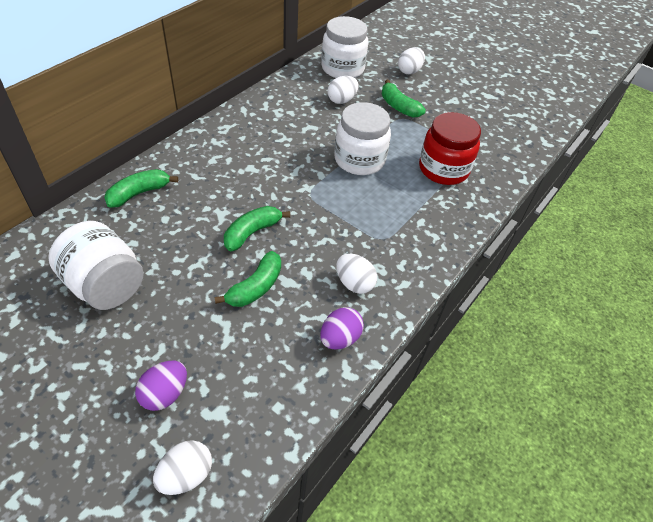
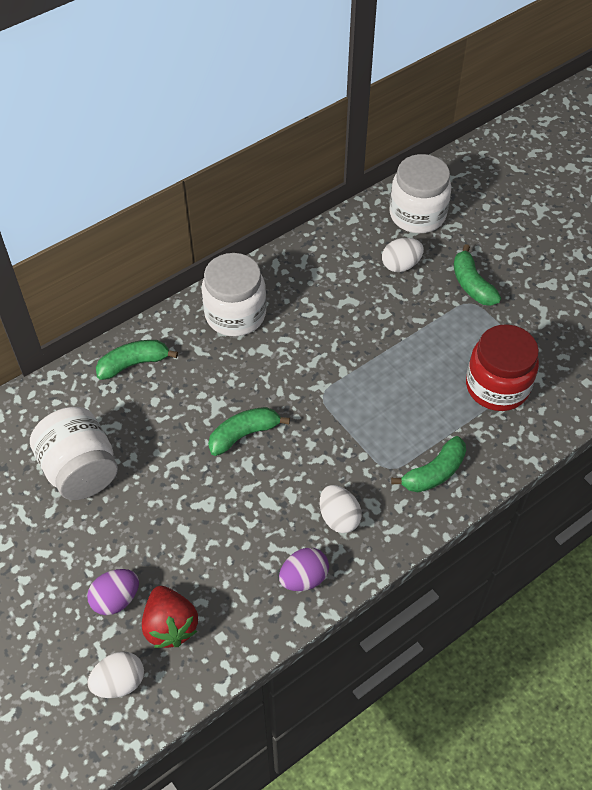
camera: 20 degrees right, 5 degrees up
(226, 407) = (170, 625): none -> red strawberry
(255, 287) = (231, 501): green banana -> green banana (434, 472)
(359, 160) = (395, 357): white jar -> white jar (235, 314)
(409, 71) = (506, 229): white egg -> none

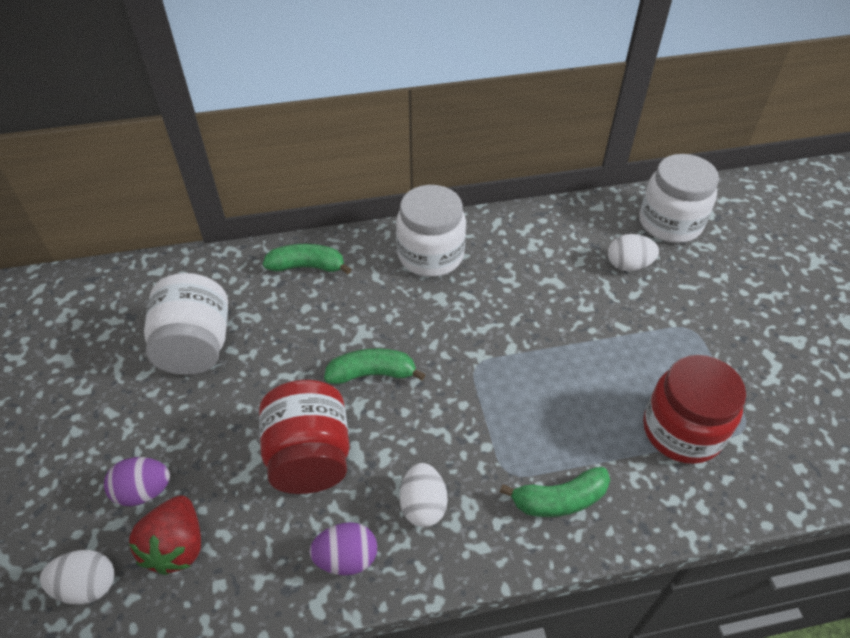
camera: 25 degrees right, 5 degrees down
(232, 518) = (310, 457): none -> red jar
(472, 284) = (700, 310): green banana -> none

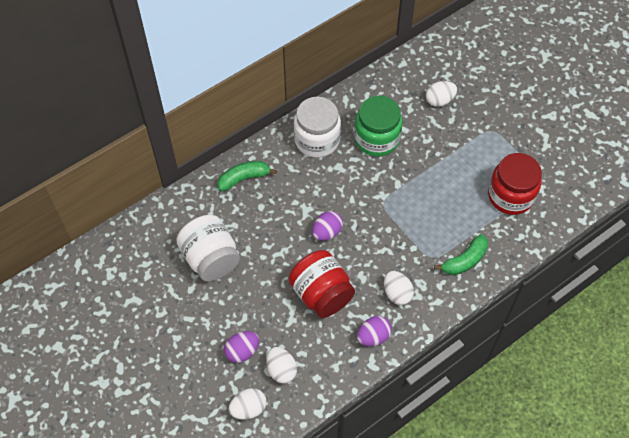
camera: 25 degrees left, 10 degrees up
(177, 546) = (281, 370): red strawberry -> white egg
(372, 374) = (327, 232): green banana -> purple egg
(513, 281) = (376, 139): none -> green jar
(670, 223) = (451, 59): white jar -> none

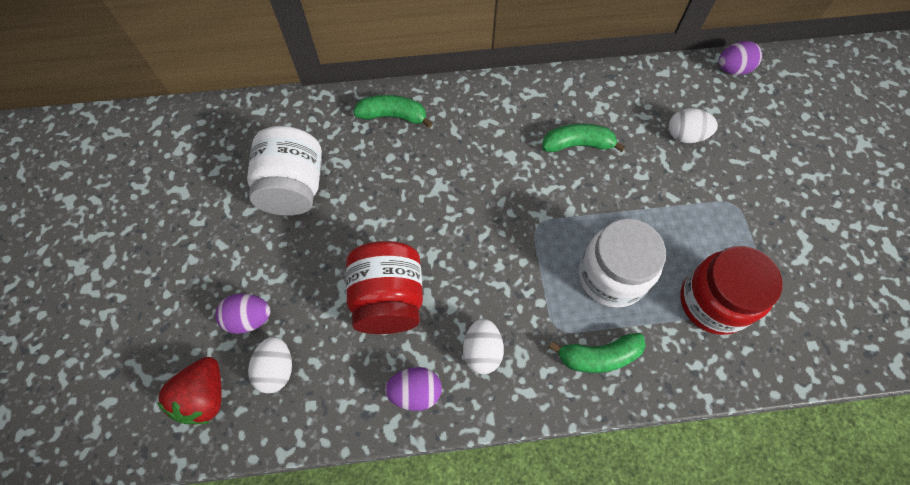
camera: 30 degrees right, 5 degrees up
(248, 408) = (205, 396): white egg -> red strawberry
(317, 140) = (505, 112): white jar -> white jar (611, 276)
(327, 232) = (445, 226): purple egg -> purple egg (732, 69)
(376, 139) = (577, 144): green jar -> green banana

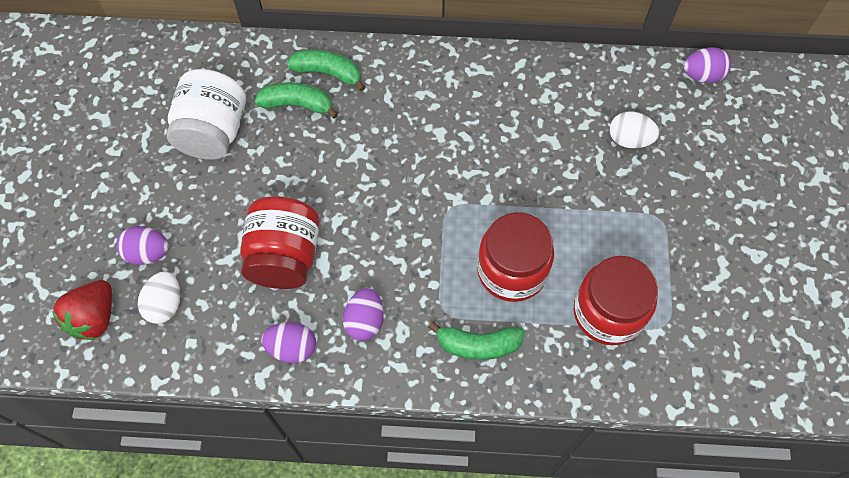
camera: 10 degrees right, 0 degrees up
(482, 351) = (365, 321): white egg -> purple egg
(577, 144) = (512, 131): green banana -> green banana (297, 104)
(611, 276) = (512, 270): white jar -> red jar

